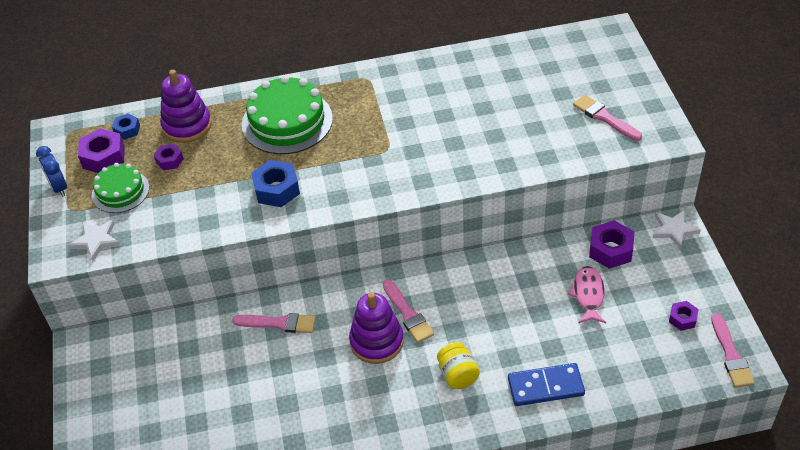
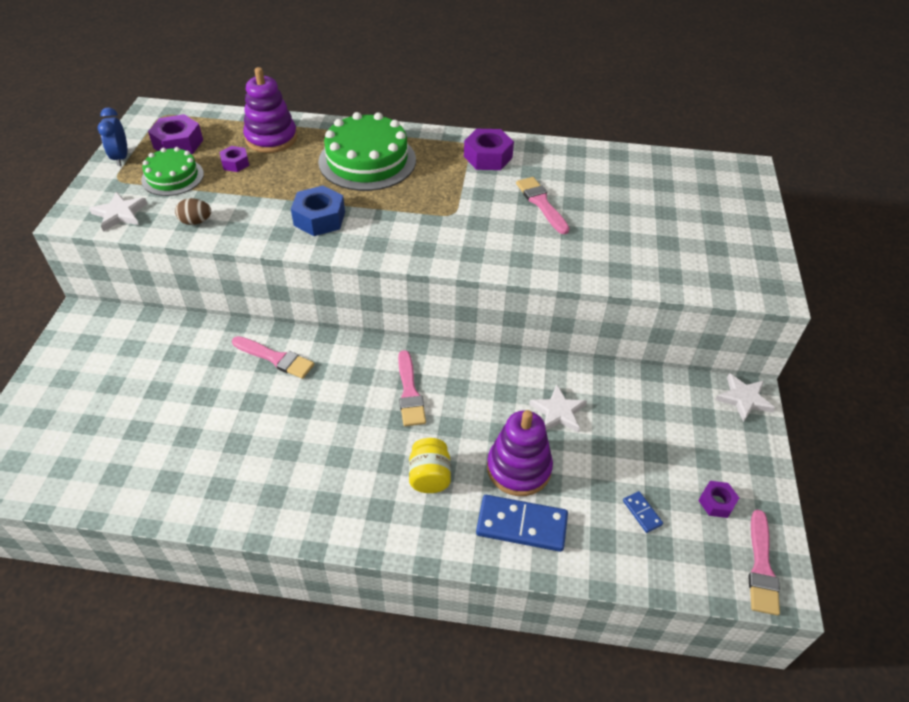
camera: 15 degrees right, 0 degrees up
(127, 130) = (215, 127): blue nut -> none
(170, 226) = (196, 222): none -> brown egg
(376, 341) = (362, 410): purple stacking toy -> purple stacking toy (519, 468)
(535, 289) = (558, 412): none -> white star
(588, 295) = (615, 438): pink fish -> none
(604, 117) = (703, 249): pink brush -> pink brush (541, 203)
(610, 250) = (661, 397): purple nut -> purple nut (488, 157)
(631, 346) = (642, 513): none -> blue domino

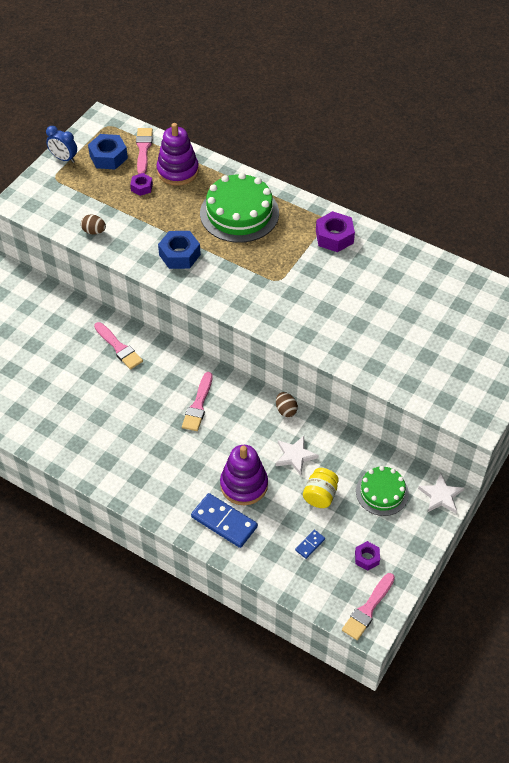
camera: 25 degrees right, 5 degrees up
(119, 214) = (46, 209): white star -> none
(121, 158) = (64, 158): blue clock -> blue clock turned 75 degrees counterclockwise
(172, 177) = (93, 187): green cake -> green cake (382, 492)
(178, 144) = (108, 157): purple nut -> blue nut
(429, 476) = (181, 468): yellow jar -> yellow jar (320, 495)
(516, 364) = (286, 410): none -> brown egg
(541, 203) = (350, 292): pink brush -> pink brush (143, 149)
(642, 513) = (310, 545): blue domino -> blue domino turned 45 degrees clockwise

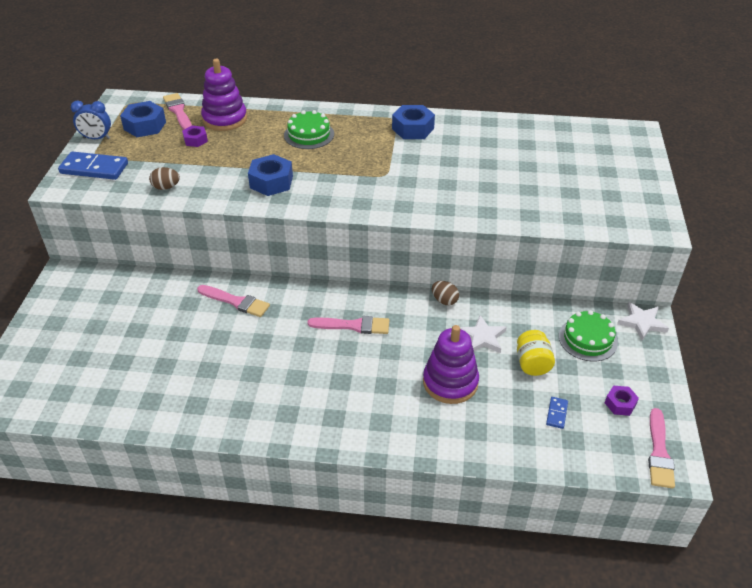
camera: 25 degrees left, 10 degrees down
(198, 405) = (353, 326): pink brush -> pink brush turned 75 degrees counterclockwise
(224, 522) = (454, 426): blue domino -> blue domino (94, 168)
(239, 213) = (309, 134): green cake -> green cake, size x0.60
(334, 237) = (413, 129): purple nut -> blue nut

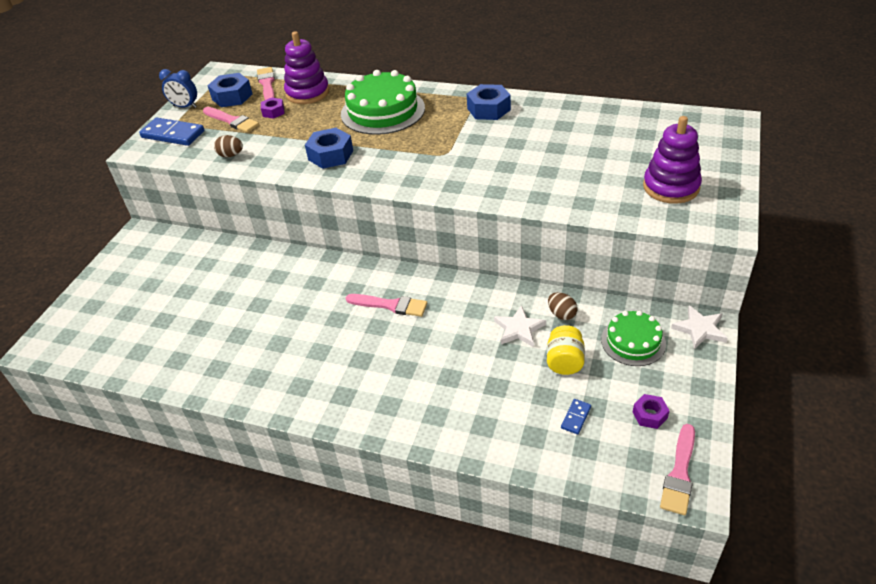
camera: 15 degrees right, 0 degrees up
(236, 302) = (284, 272): pink brush -> pink brush (232, 121)
(309, 134) = (383, 111): green cake -> green cake, size x1.67
(444, 300) = (490, 288): brown egg -> brown egg (561, 314)
(450, 382) = (471, 372): purple stacking toy -> purple stacking toy (671, 187)

